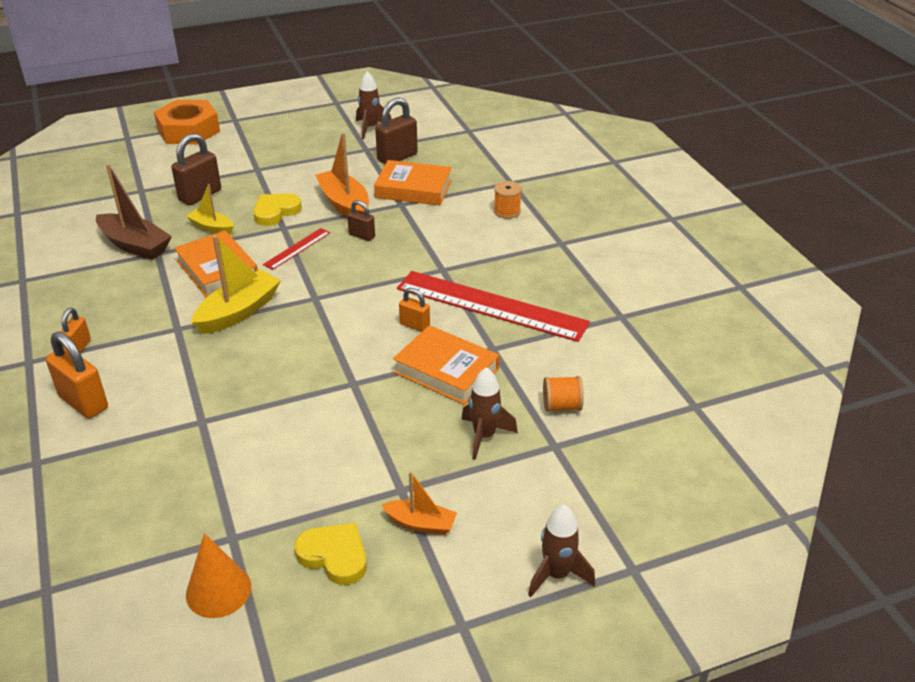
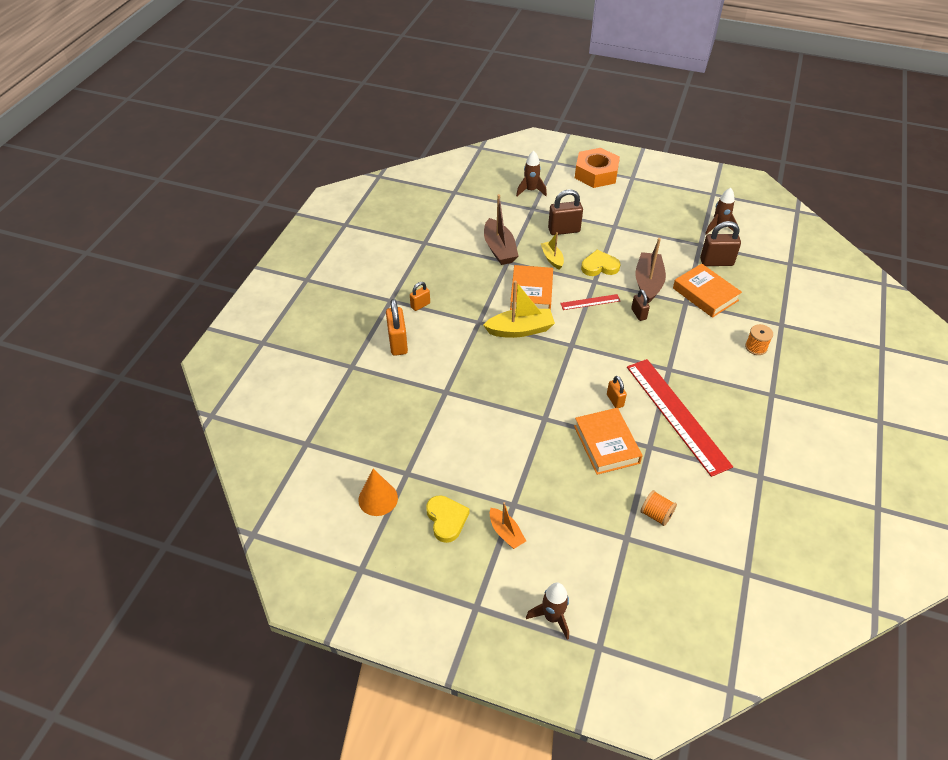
camera: 40 degrees right, 10 degrees up
(344, 204) = (648, 283): orange boat -> brown boat
(484, 436) = (590, 503): brown rocket -> brown rocket (531, 190)

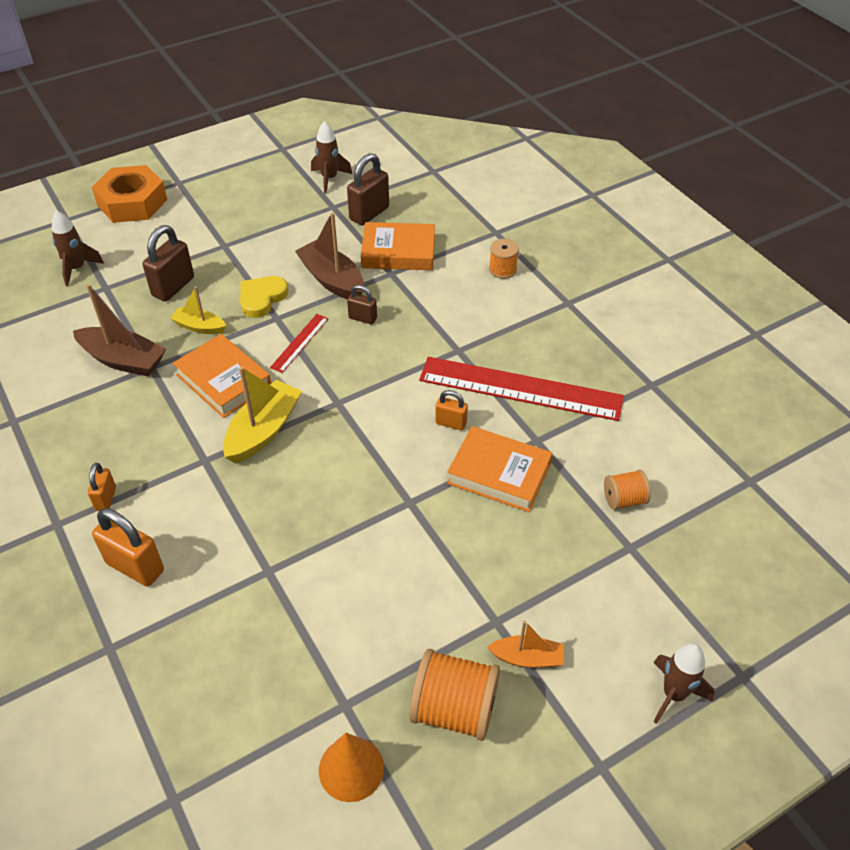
camera: 50 degrees left, 0 degrees up
(446, 519) = (454, 709): yellow heart -> orange spool

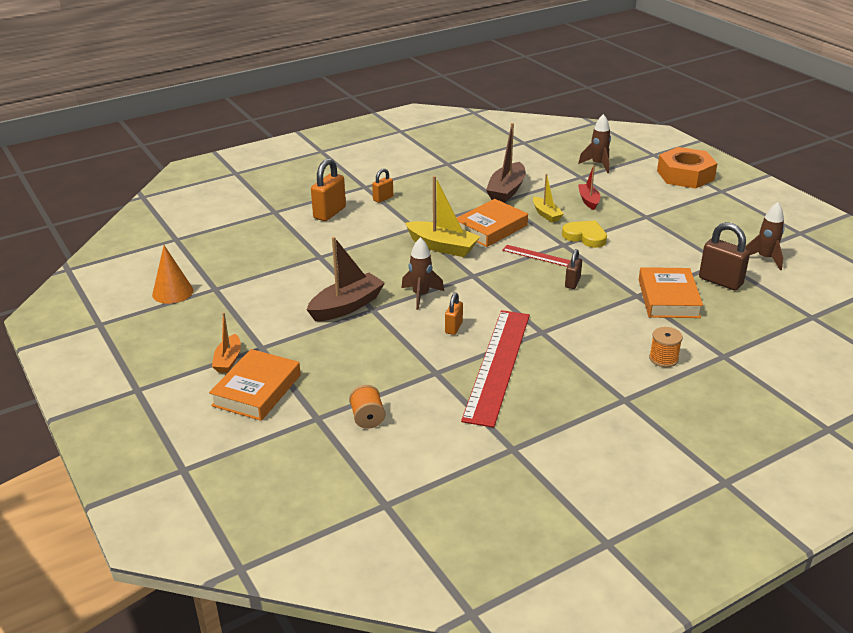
camera: 90 degrees right, 15 degrees down
(106, 499) = (383, 198): orange padlock -> orange padlock turned 45 degrees counterclockwise
(173, 287) = (588, 200): brown padlock -> red boat
(199, 327) = (546, 214): yellow boat -> yellow boat turned 135 degrees clockwise
(332, 280) = (618, 266): brown boat -> brown boat (347, 306)
(454, 709) = (199, 329): orange spool -> none
(499, 474) = (399, 351): orange book -> orange book (257, 390)
(673, 694) = (179, 429): brown rocket -> brown rocket (421, 295)

